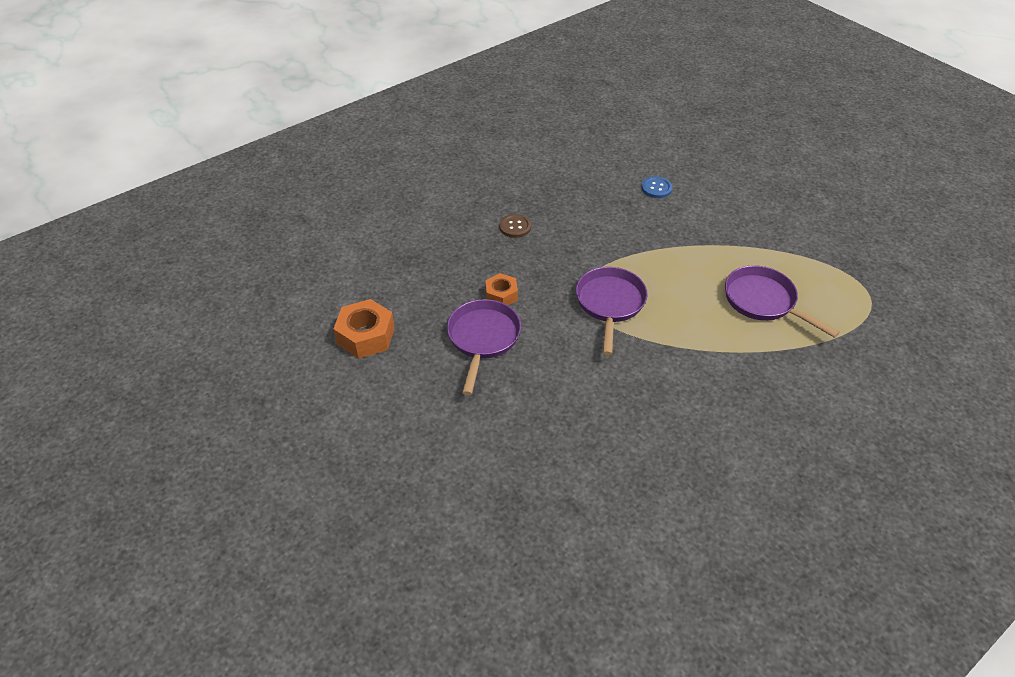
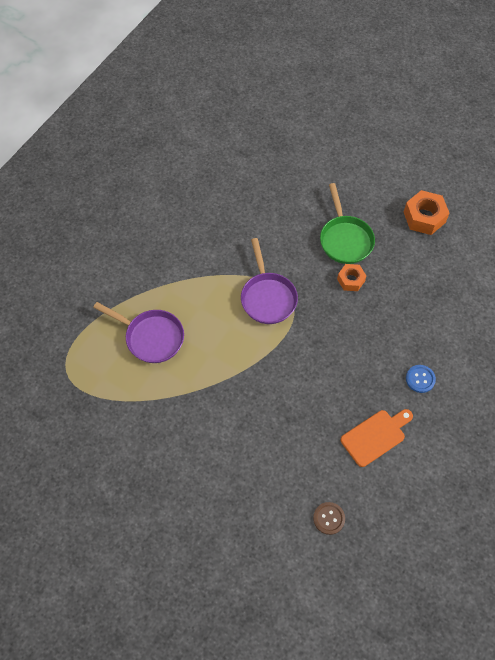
camera: 160 degrees right, 15 degrees up
(483, 339) = (345, 239): purple pan -> green pan
(515, 227) = (374, 353): brown button -> brown button (329, 518)
(549, 173) = (375, 436): none -> orange cutting board
(656, 188) = (268, 448): blue button -> blue button (420, 379)

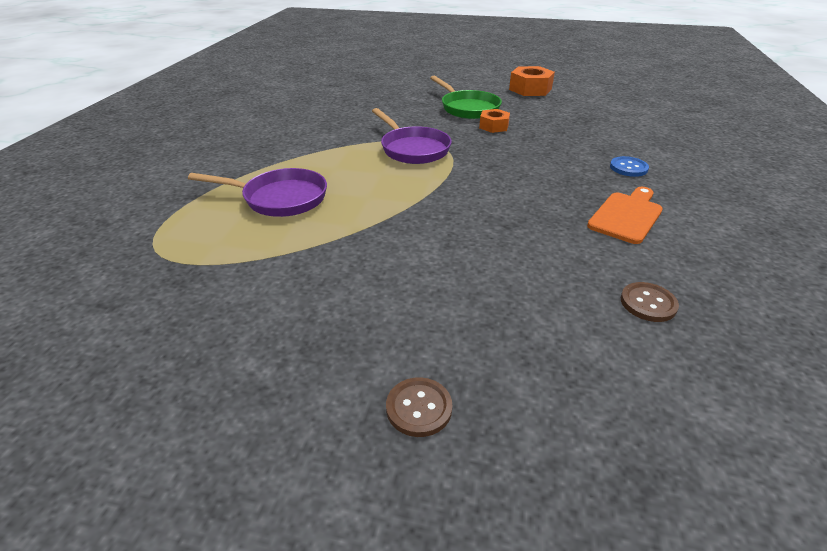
camera: 20 degrees left, 25 degrees down
(172, 542) = (419, 408): none -> brown button

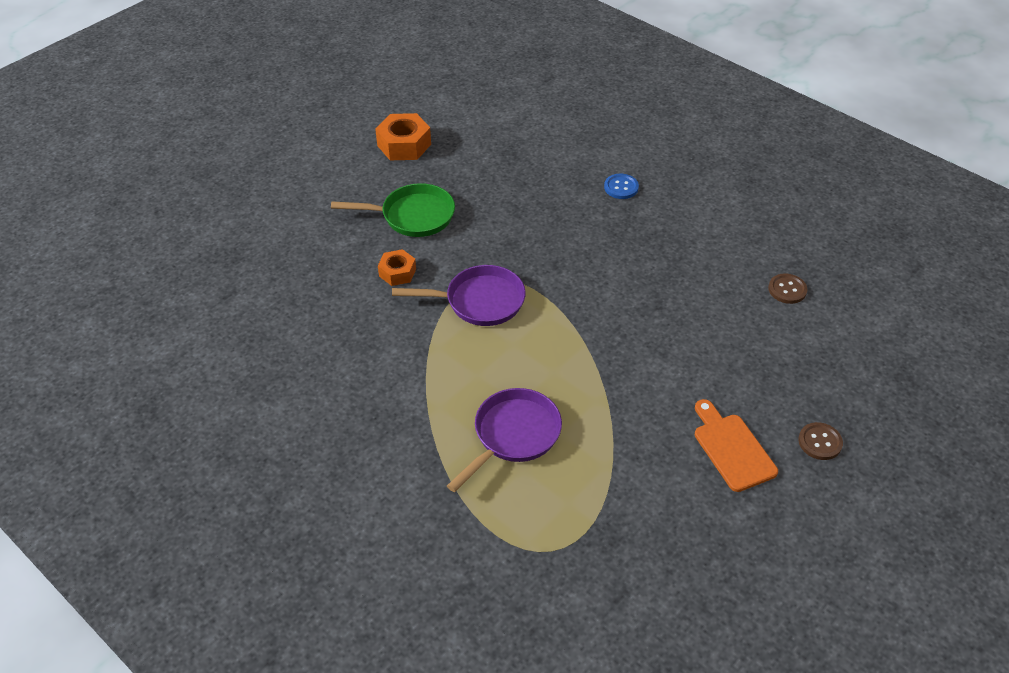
camera: 60 degrees left, 10 degrees up
(494, 126) = (475, 221): orange nut -> orange nut (397, 272)
(627, 215) = (688, 235): orange cutting board -> orange cutting board (732, 448)

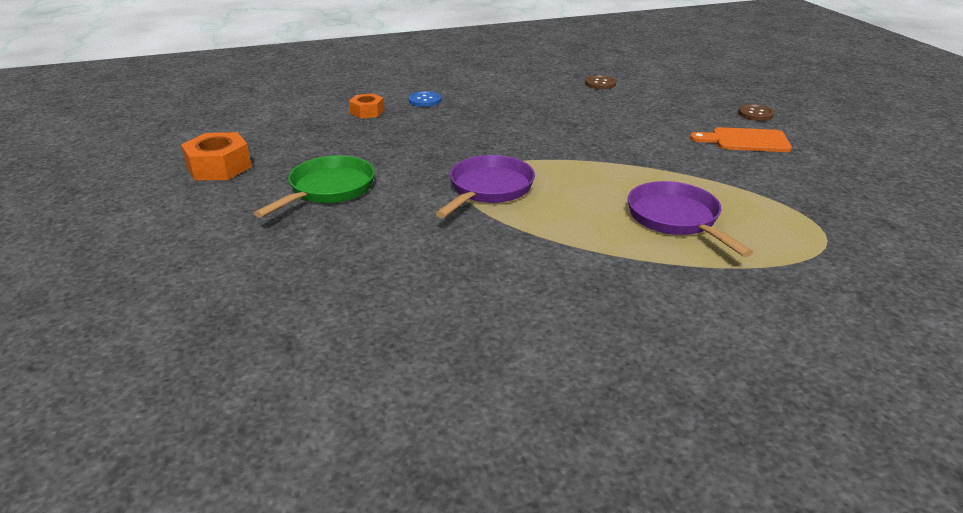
camera: 60 degrees left, 15 degrees down
(397, 272) = (398, 219): orange nut -> orange nut (367, 112)

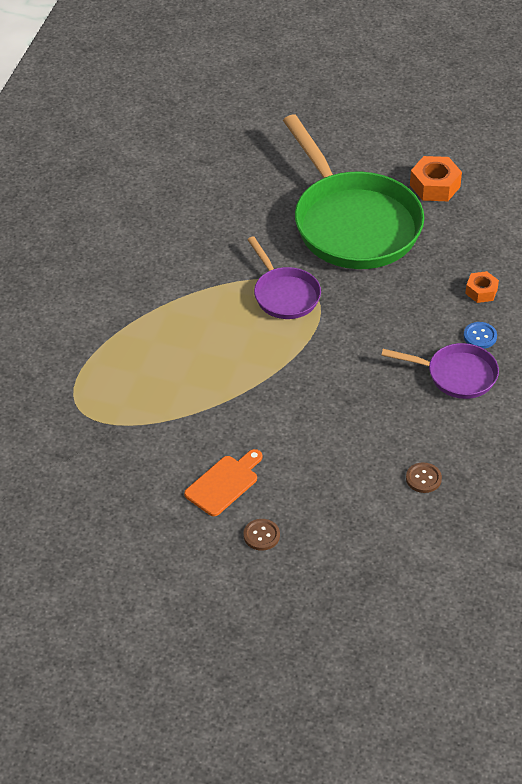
camera: 125 degrees right, 15 degrees up
(328, 190) = (352, 223): green pan -> green pan, size x1.99
(676, 219) = (165, 357): purple pan -> purple pan (456, 375)

